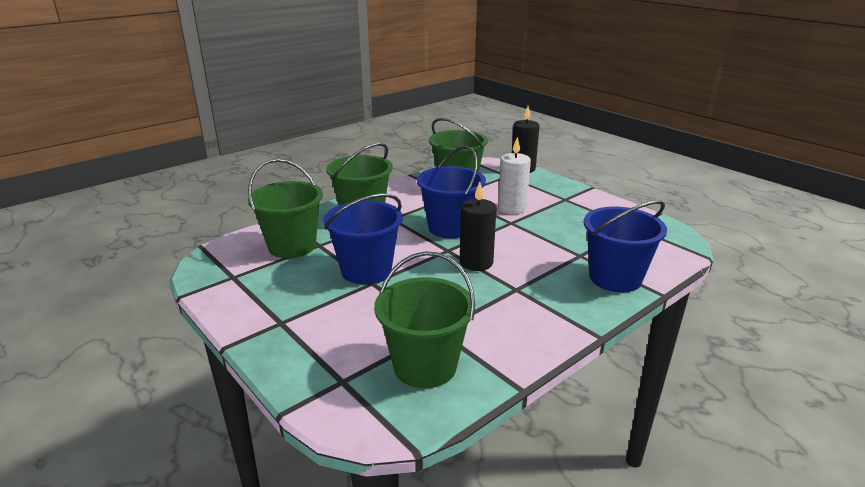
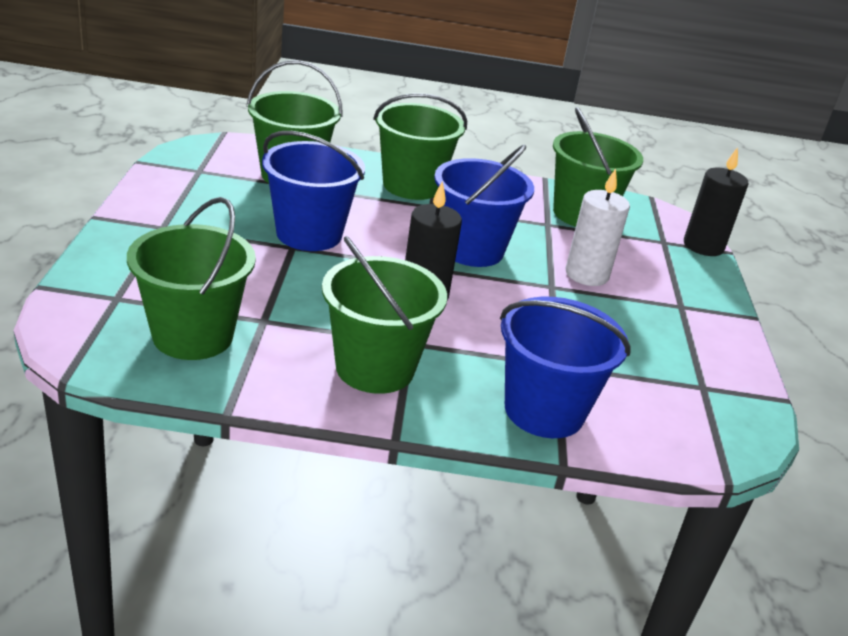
camera: 40 degrees right, 5 degrees up
(528, 312) = (375, 368): none -> green bucket

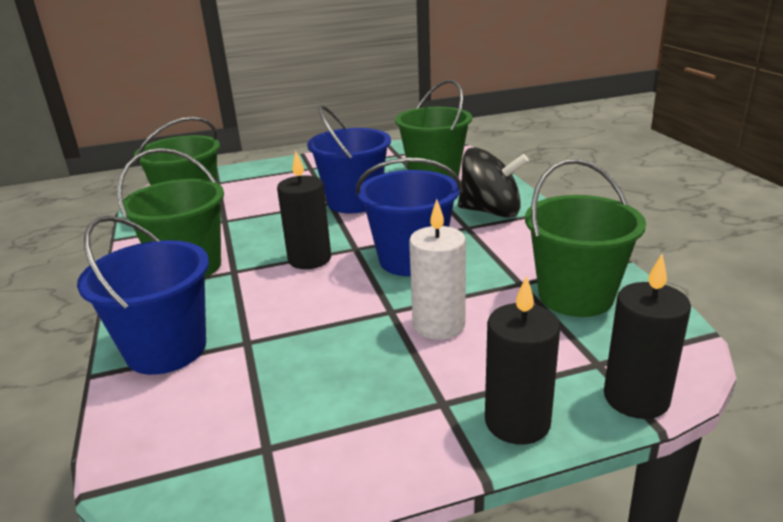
camera: 75 degrees right, 5 degrees down
(411, 186) = (491, 211): green bucket -> black spinning top
(711, 289) = (517, 422): none -> black candle

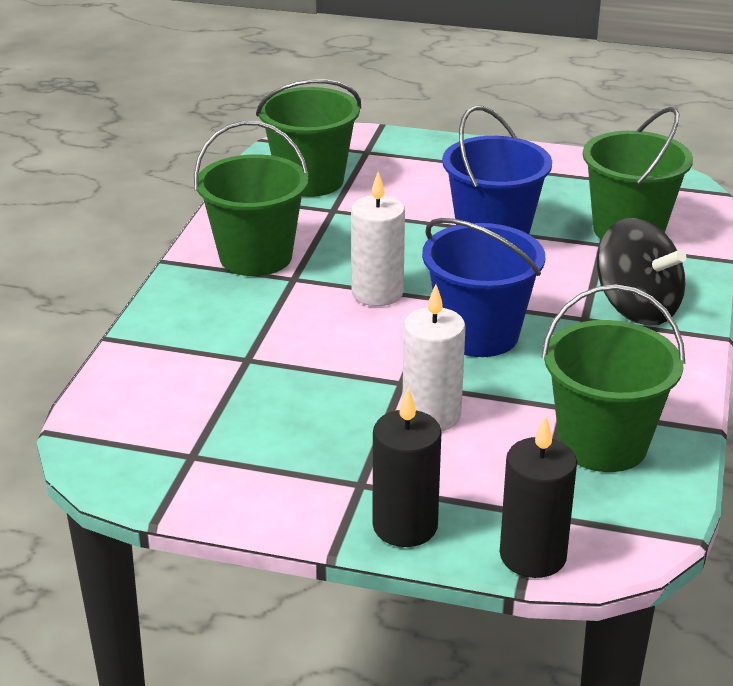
camera: 30 degrees right, 5 degrees up
(166, 349) = (177, 338): blue bucket -> none
(309, 259) = (377, 293): black candle -> white candle

